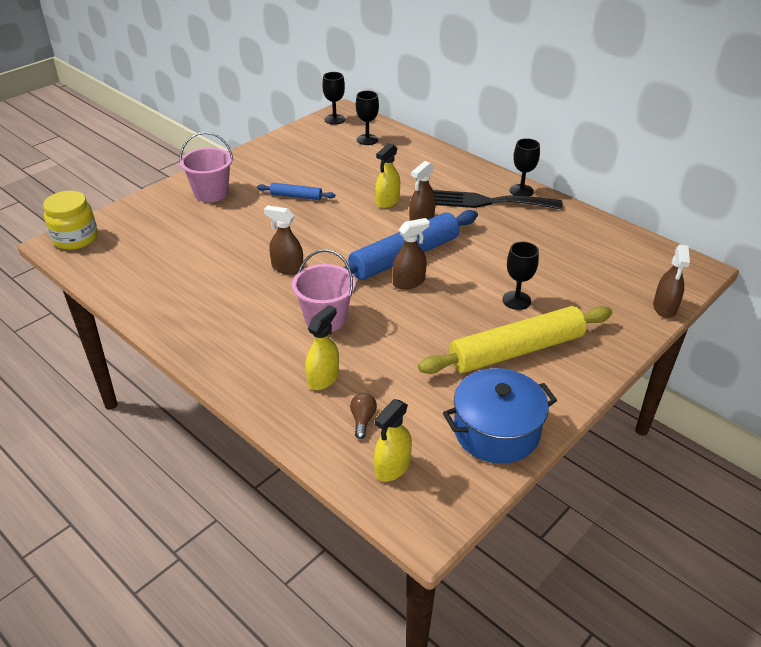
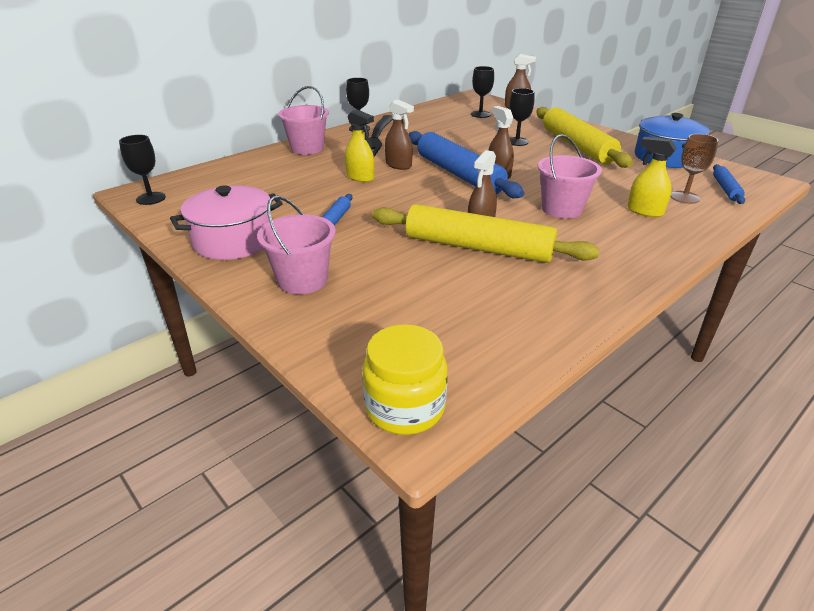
camera: 85 degrees left, 5 degrees down
(250, 266) = (478, 247): none -> yellow rolling pin
(268, 161) = (233, 240): none -> pink pot
(362, 420) = (684, 197): brown light bulb -> brown goblet
(367, 139) = (220, 182): black goblet -> black goblet (480, 114)
(392, 467) = (726, 189): yellow spray bottle -> blue rolling pin
(452, 168) = (307, 148): none -> pink bucket

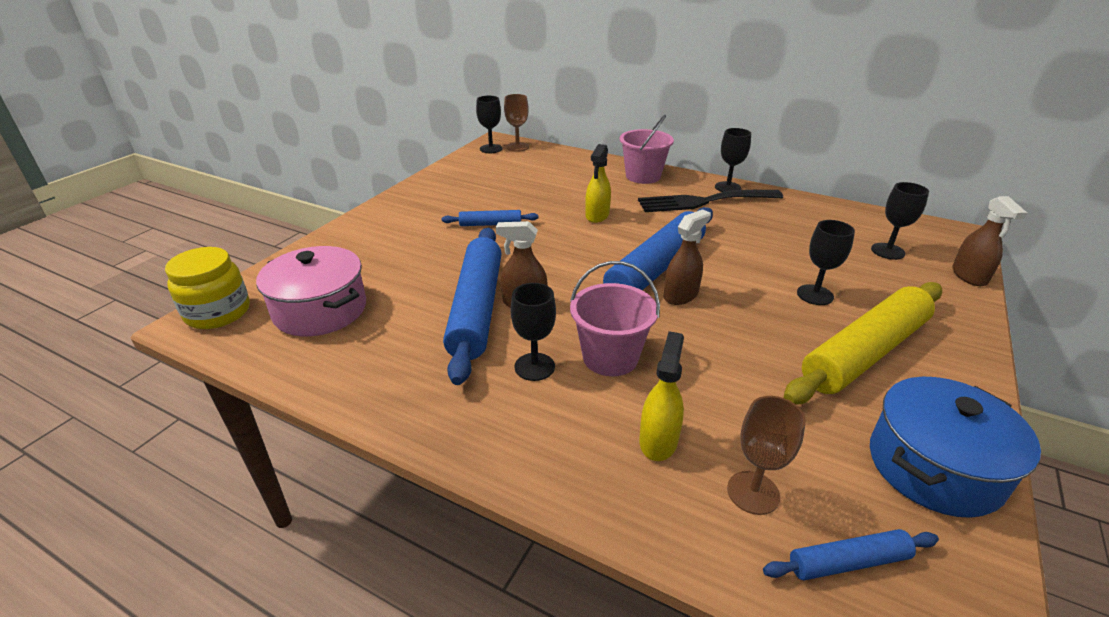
camera: 70 degrees right, 0 degrees up
(167, 185) = (517, 147): none -> brown goblet
(233, 240) = (438, 194): pink pot -> pink pot (320, 310)
(302, 280) = (385, 234): pink bucket -> none
(398, 165) = (647, 228): brown spray bottle -> none
(478, 247) = (476, 308): yellow rolling pin -> blue rolling pin
(565, 236) = (534, 367): none -> black goblet

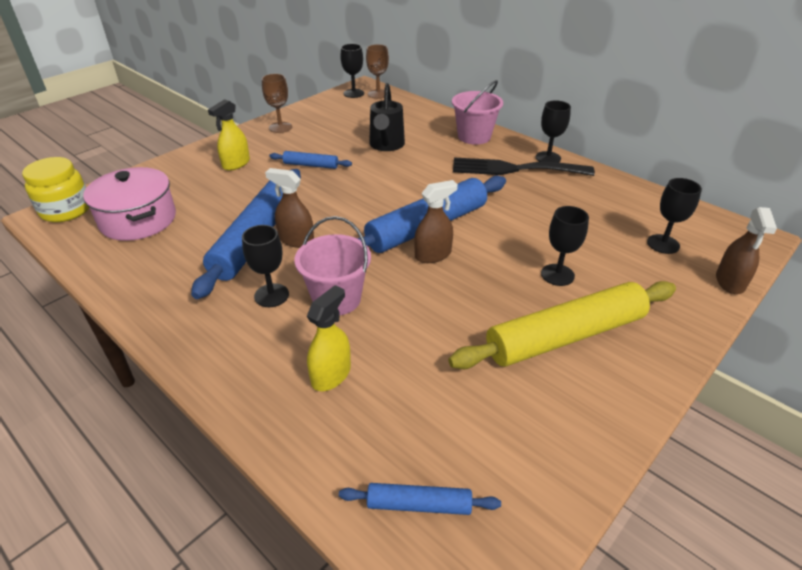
camera: 15 degrees right, 5 degrees up
(559, 195) = (386, 145): none -> black watering can
(597, 215) = (407, 169): yellow spray bottle -> yellow spray bottle (236, 164)
(753, 493) = (379, 433): brown goblet -> brown goblet (280, 127)
(934, 467) = (553, 447): blue pot -> none

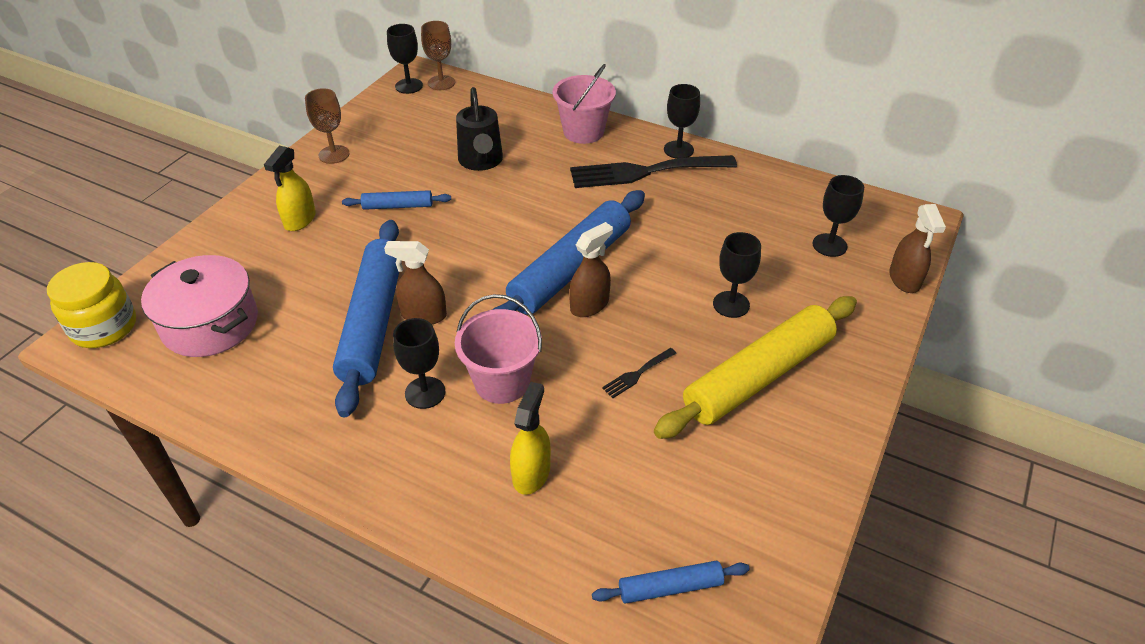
camera: 15 degrees left, 5 degrees up
(454, 314) = (637, 374): none -> black fork

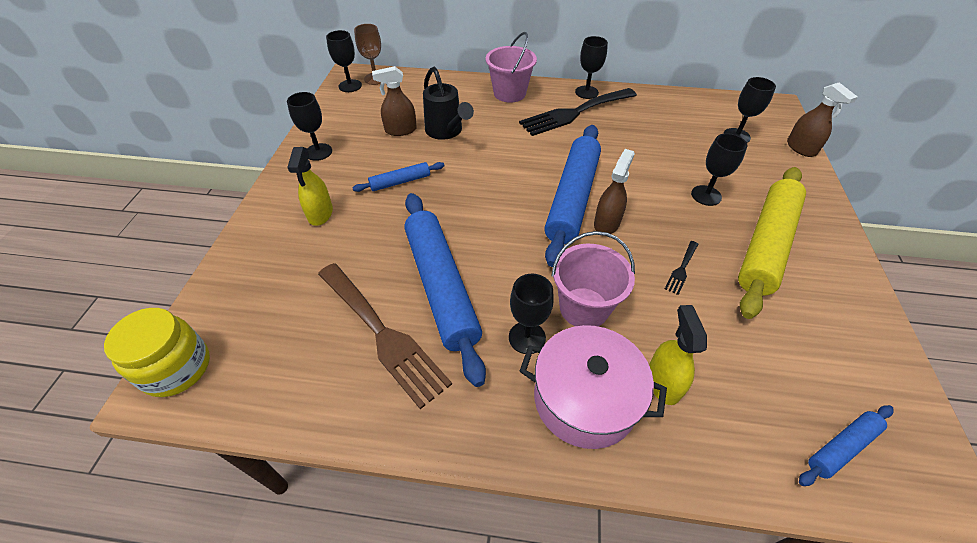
camera: 20 degrees left, 5 degrees up
(210, 324) = (288, 332): pink pot -> pink pot (585, 399)
(292, 350) = (383, 335): none -> brown fork
(334, 154) = (318, 152): brown goblet -> black goblet
(423, 315) = (481, 268): brown spray bottle -> brown spray bottle (400, 130)

